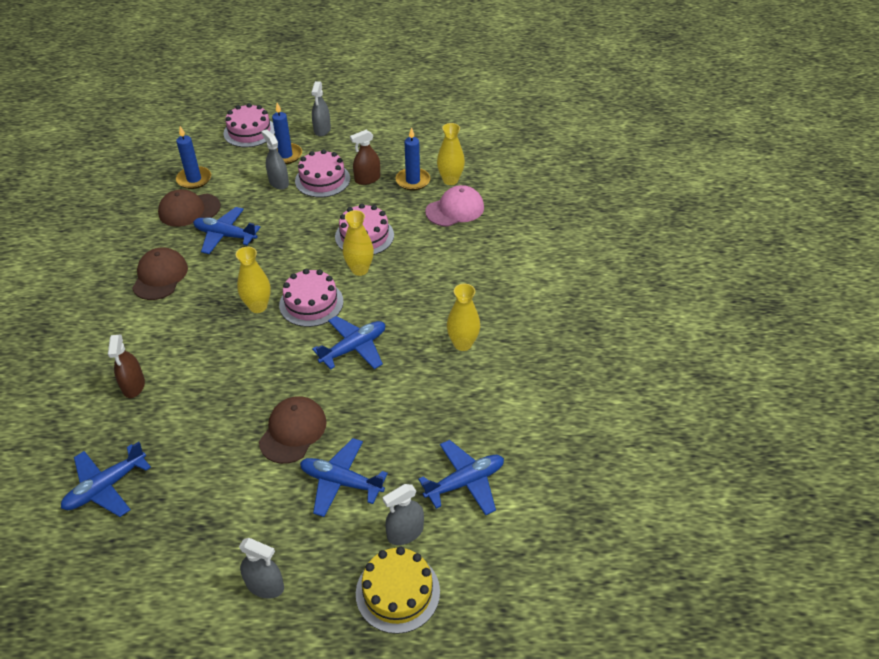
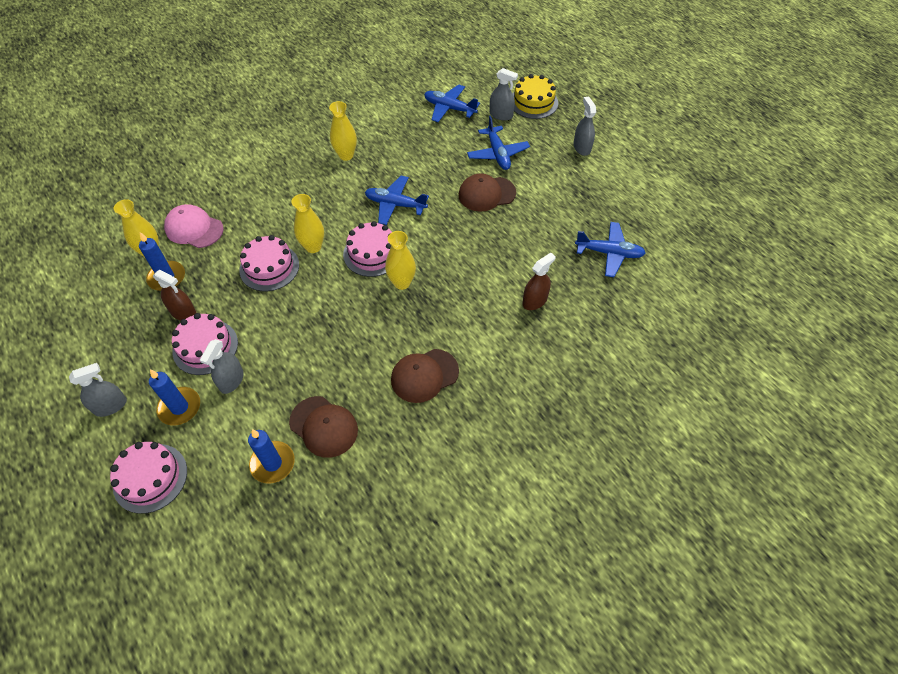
camera: 125 degrees left, 10 degrees up
(225, 236) = (338, 366): blue plane -> none

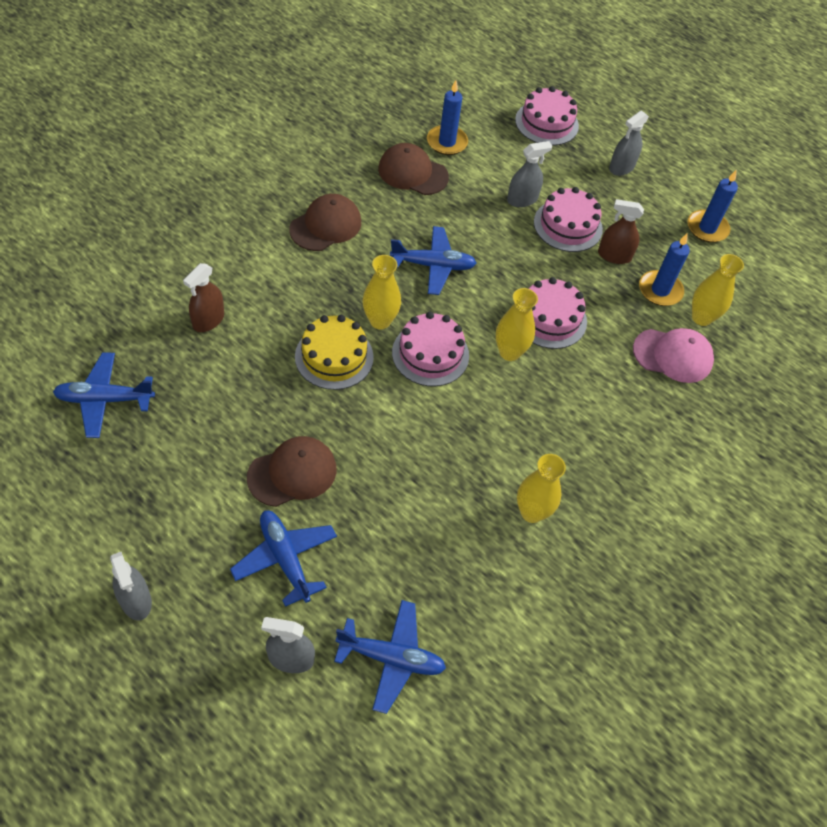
camera: 160 degrees right, 0 degrees up
(180, 407) = (557, 173): blue candle -> blue candle (707, 228)
(231, 380) = (522, 199): grey spray bottle -> grey spray bottle turned 60 degrees clockwise
(395, 205) = (424, 432): blue plane -> blue plane (433, 265)
(533, 102) = (230, 709): yellow cake -> yellow cake (334, 357)

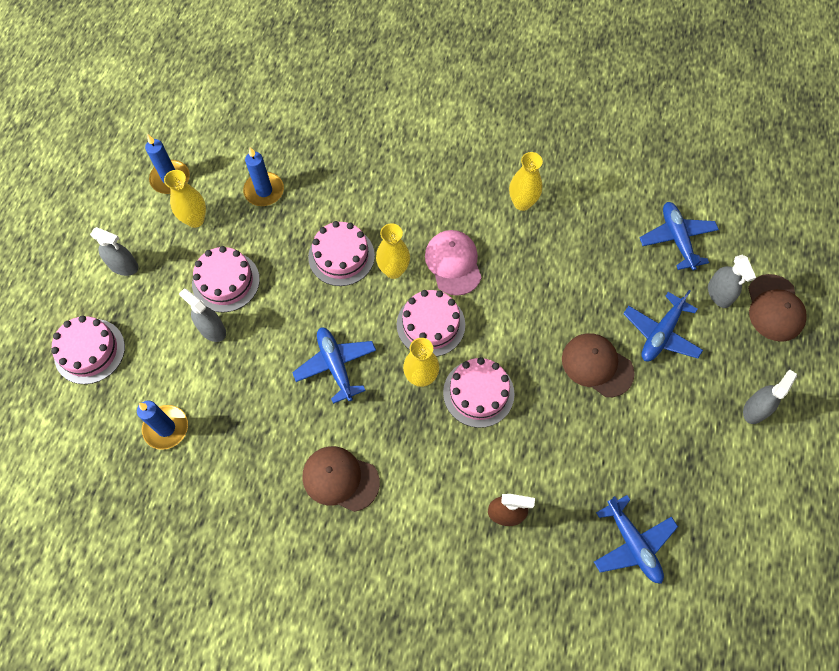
camera: 110 degrees left, 10 degrees up
(334, 357) = (478, 393): yellow cake -> pink cake
(412, 173) = (227, 438): brown cap -> brown cap (774, 308)
(614, 256) = (243, 235): brown spray bottle -> none
(673, 355) = (328, 163): pink cap -> pink cap (453, 263)
(701, 318) = (277, 155): yellow vase -> yellow vase (195, 219)

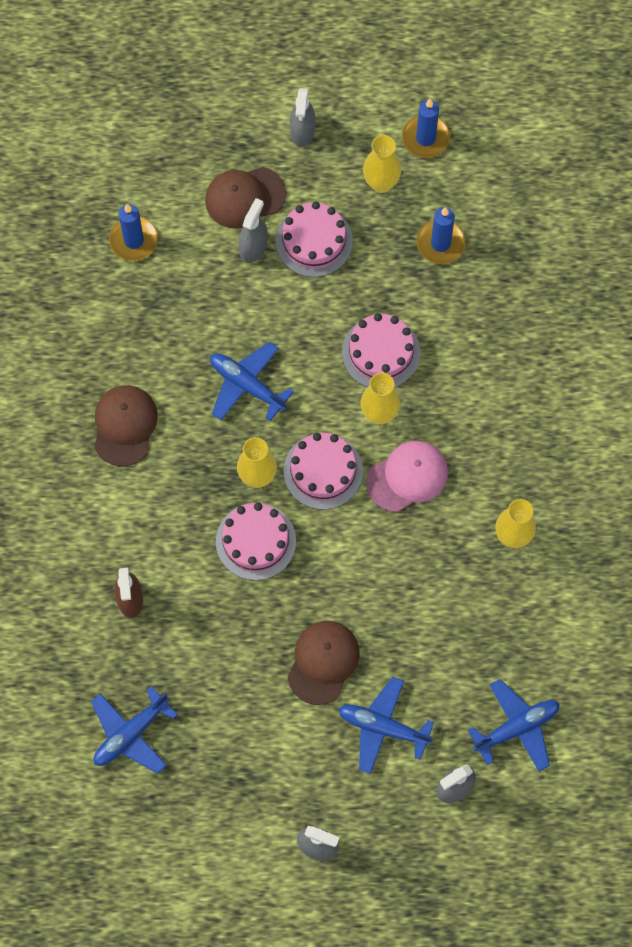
camera: 75 degrees right, 5 degrees up
(89, 351) = (196, 136): pink cake -> none
(335, 365) = (247, 385): blue plane -> blue plane turned 105 degrees counterclockwise
(774, 308) = (454, 856): brown cap -> brown cap (244, 197)

